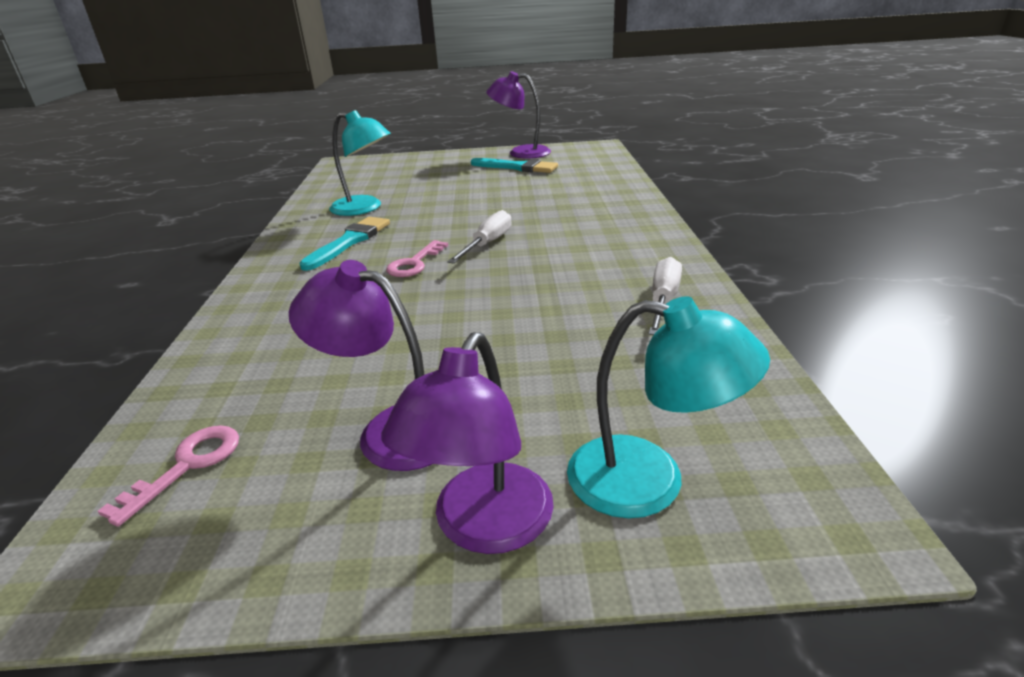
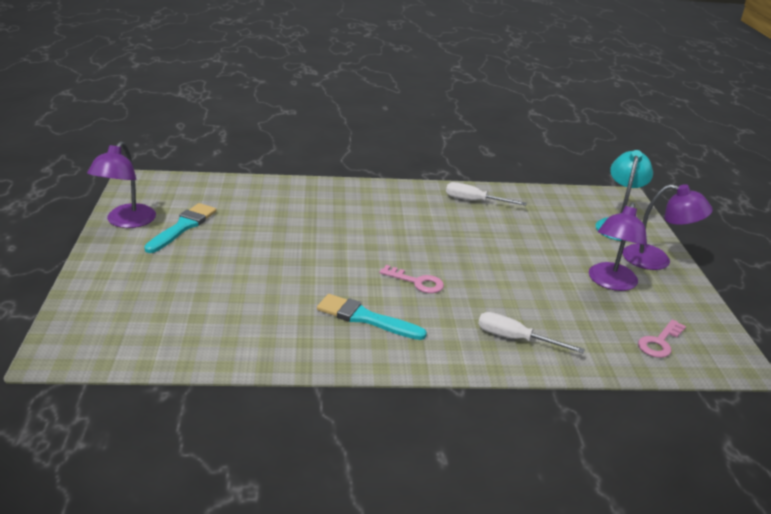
camera: 95 degrees left, 0 degrees up
(187, 465) = (659, 342): pink key -> pink key turned 75 degrees counterclockwise
(365, 208) = (273, 316): turquoise lamp -> none
(487, 244) = (384, 250): white screwdriver -> white screwdriver (515, 339)

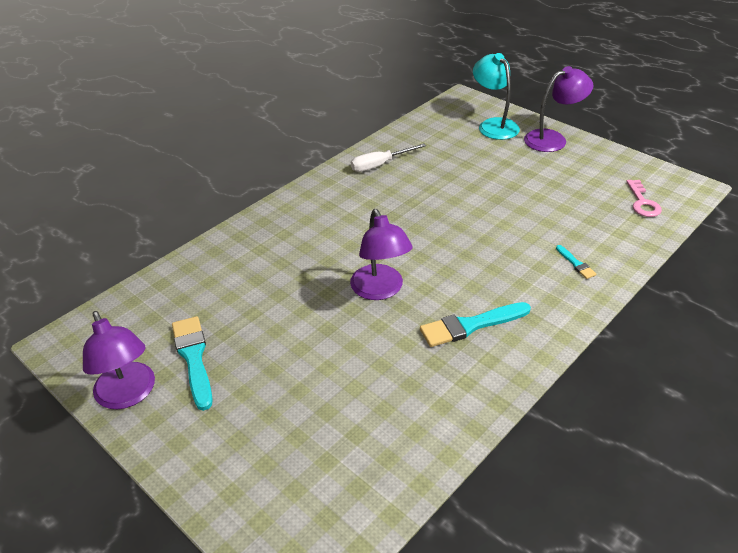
camera: 40 degrees left, 10 degrees up
(417, 282) = (453, 266): pink key -> none
(515, 339) = (576, 264): white screwdriver -> turquoise brush
(610, 283) = (556, 176): purple lamp -> purple lamp (380, 290)

